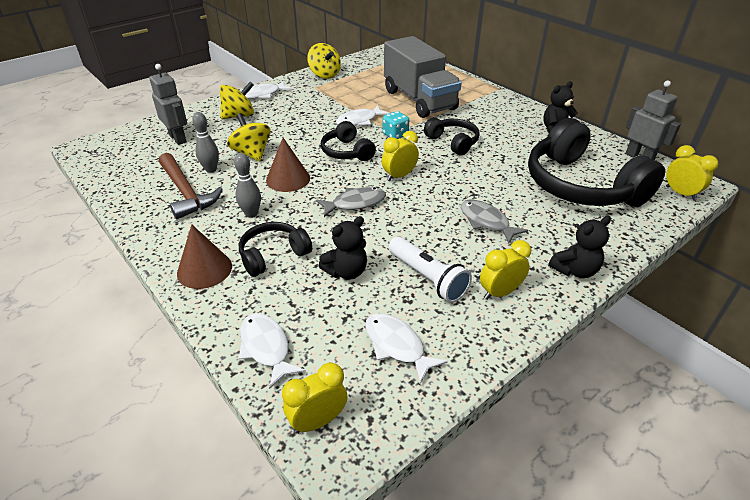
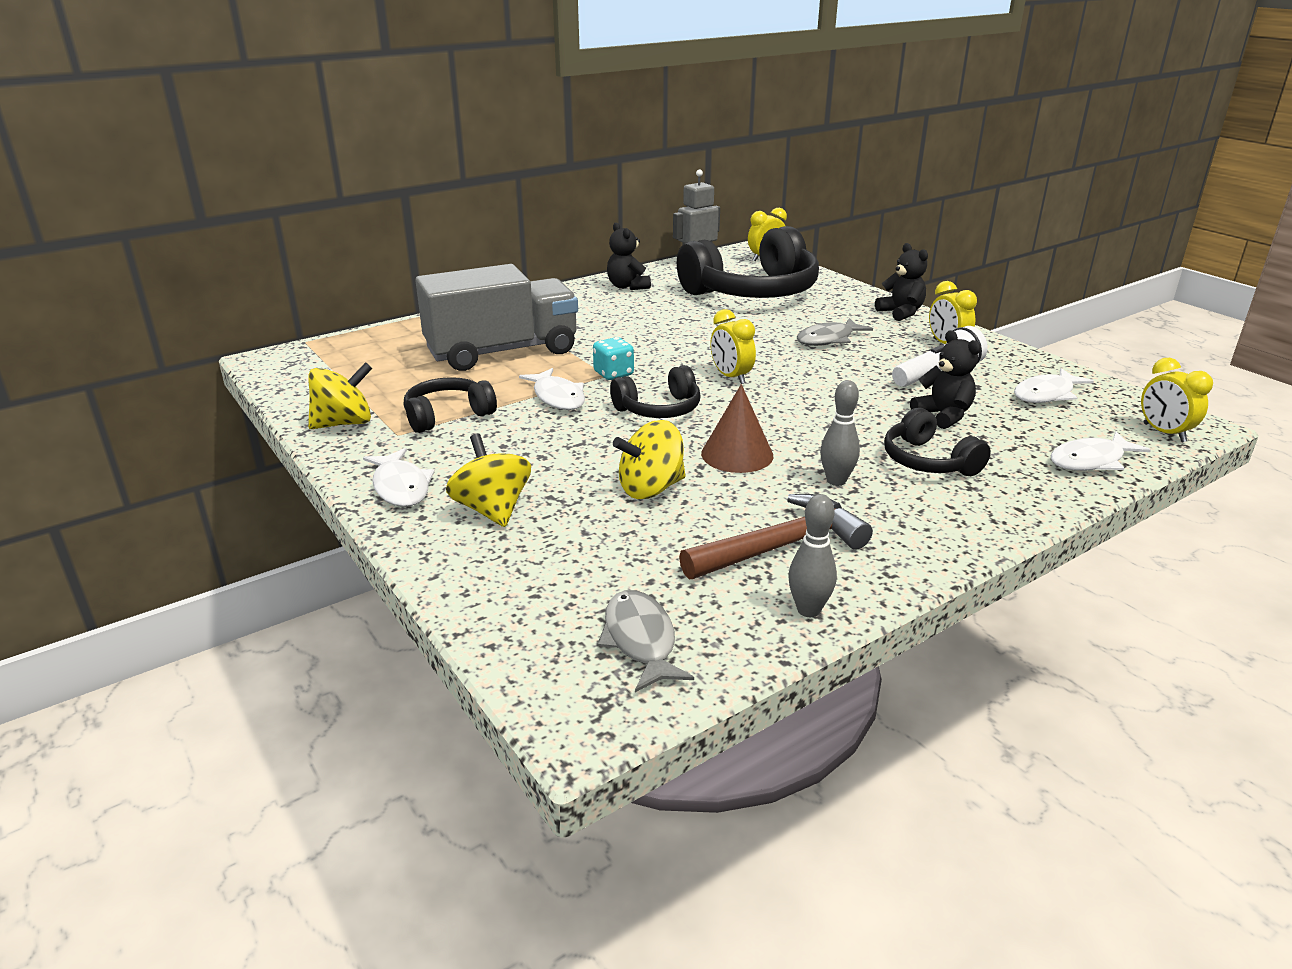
camera: 85 degrees left, 10 degrees down
(178, 138) = (572, 577): grey robot -> none
(204, 269) = (976, 510): brown cone -> none
(211, 169) = (704, 526): grey bowling pin -> grey bowling pin (808, 610)
(355, 203) = (799, 407): grey fish -> grey fish (640, 641)
(453, 142) = (644, 340): black headphones -> black headphones (447, 415)

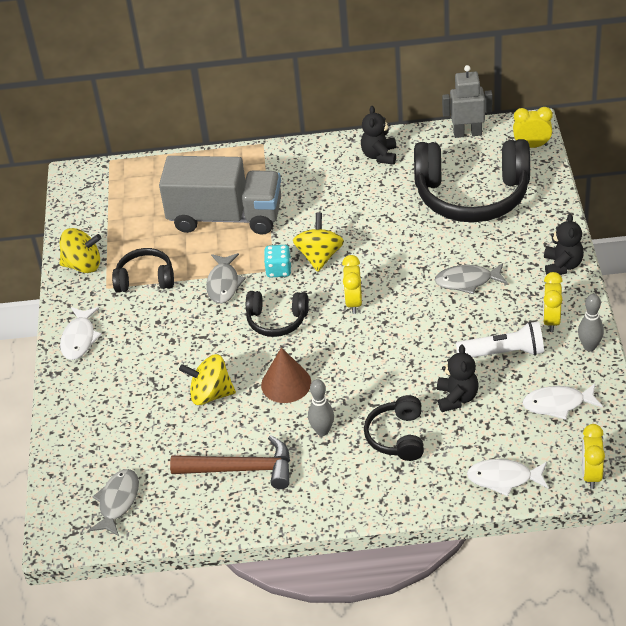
camera: 35 degrees right, 15 degrees up
(492, 510) = (114, 377): yellow spinning top -> yellow spinning top (319, 256)
(557, 397) = (223, 284): white fish -> grey fish
(808, 610) = (213, 518): grey bowling pin -> grey bowling pin (589, 346)

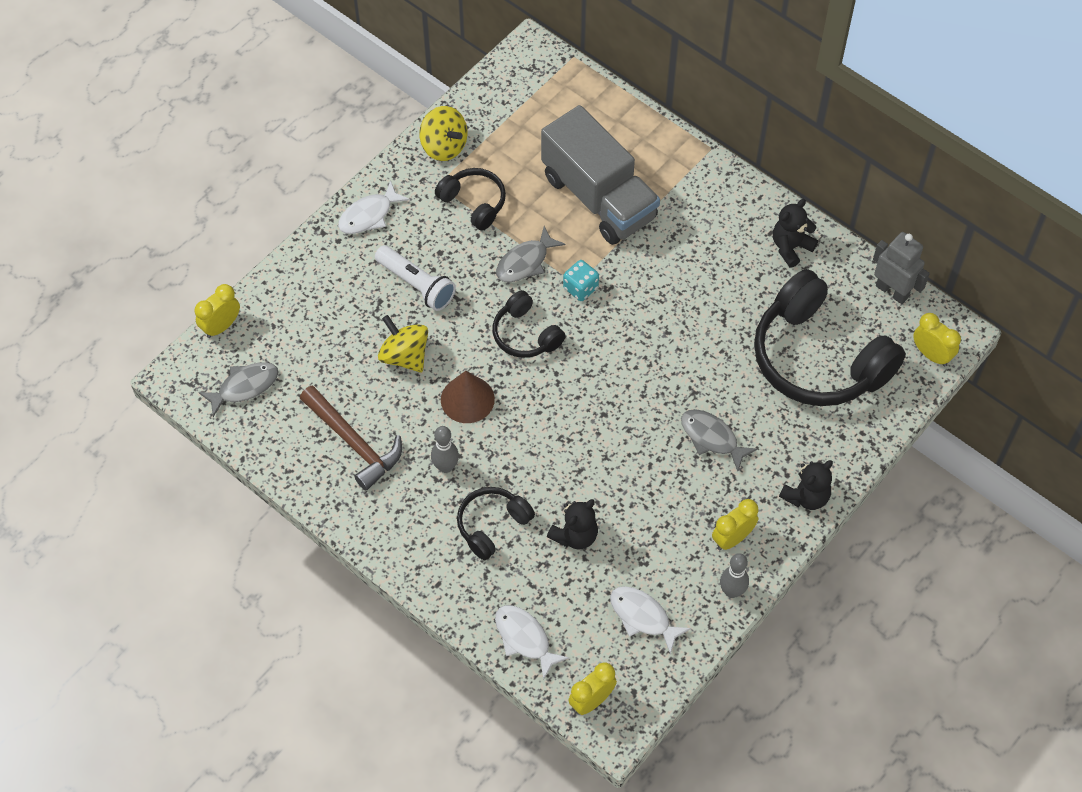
camera: 40 degrees right, 15 degrees up
(319, 256) = (626, 304): yellow spinning top -> none
(353, 302) = (601, 373): yellow clock -> yellow clock (221, 326)
(503, 352) = (659, 531): white flashlight -> white flashlight (416, 285)

